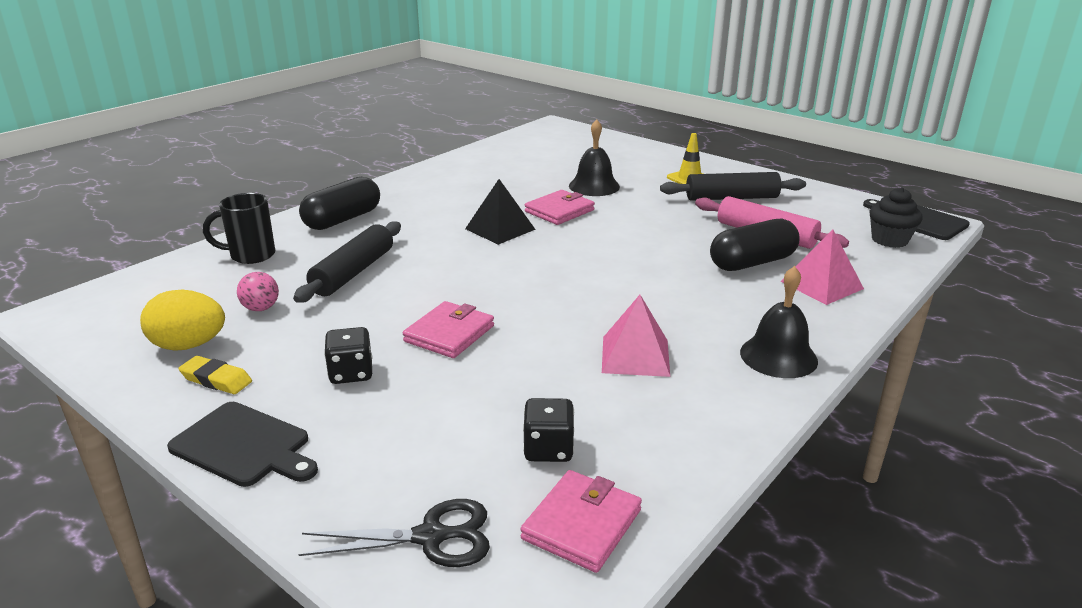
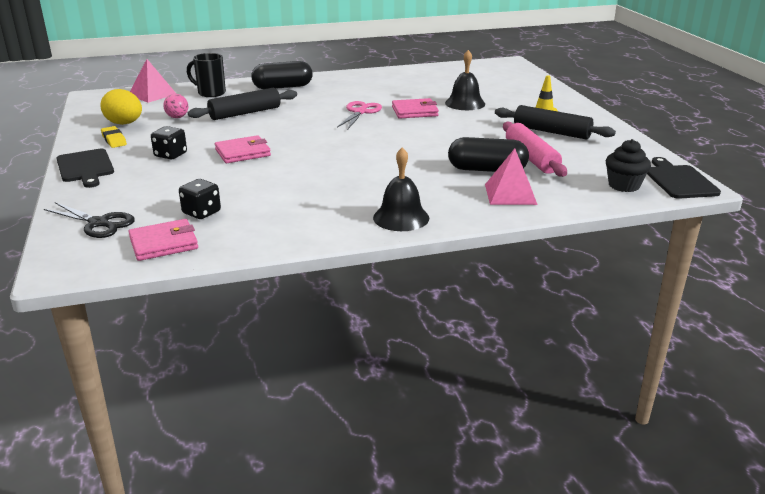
camera: 35 degrees right, 0 degrees up
(500, 229) = (360, 112): black pyramid -> pink scissors
(635, 356) = (318, 191): pink pyramid -> pink pyramid (152, 94)

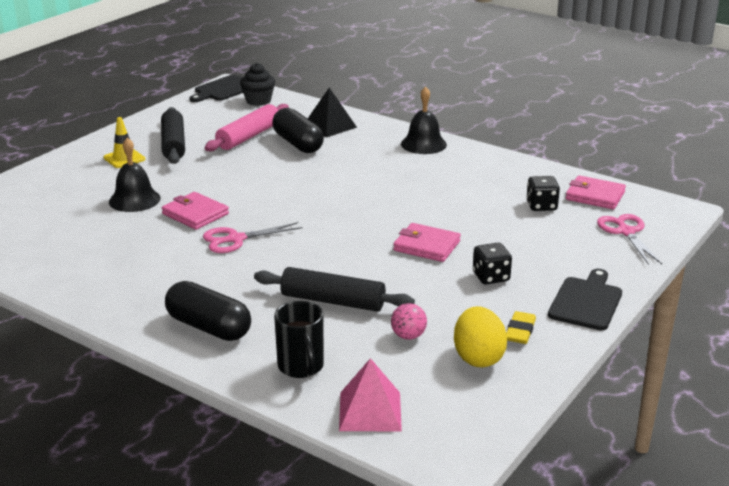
camera: 130 degrees left, 0 degrees up
(99, 223) = (626, 232): black scissors -> pink scissors
(510, 194) = (329, 126): pink pyramid -> black pyramid

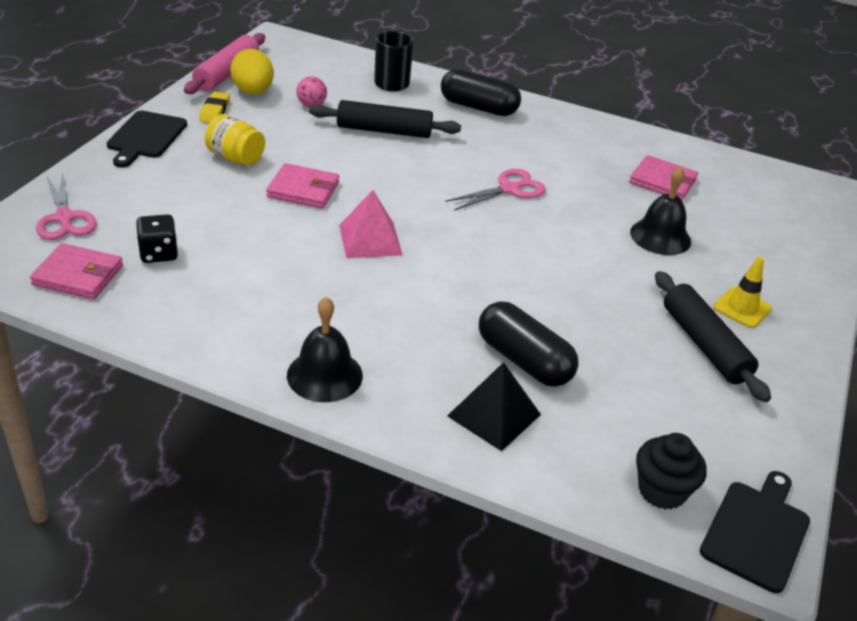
camera: 165 degrees right, 10 degrees up
(195, 214) = (575, 219): pink wallet -> pink wallet (662, 181)
(249, 136) = (608, 373): pink rolling pin -> pink rolling pin (227, 73)
(370, 411) = (332, 60): pink pyramid -> pink pyramid (370, 239)
(491, 277) = (235, 158): black dice -> yellow jar

